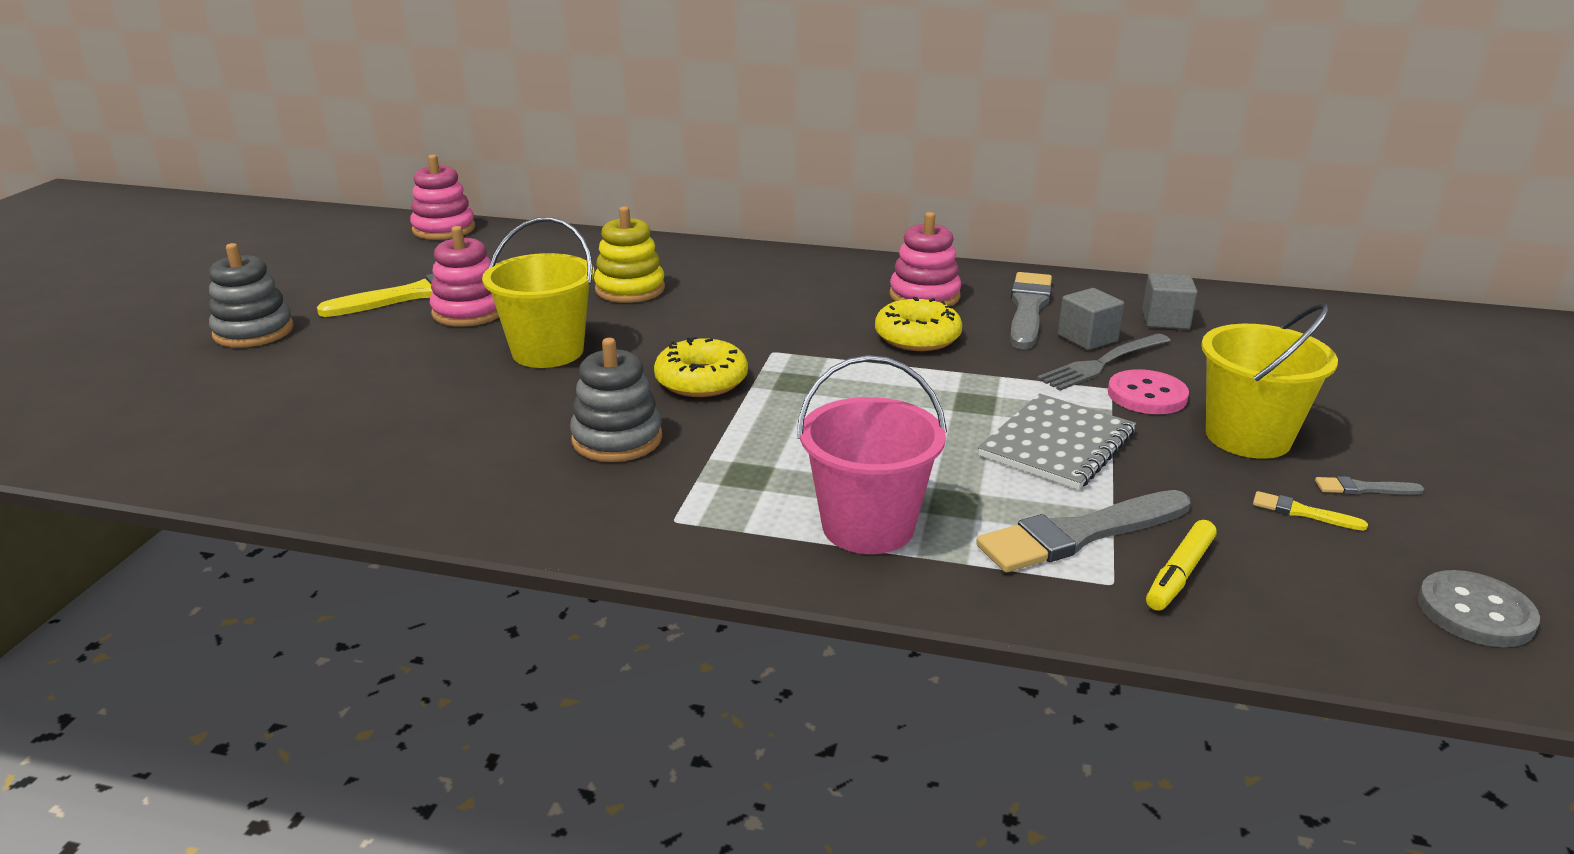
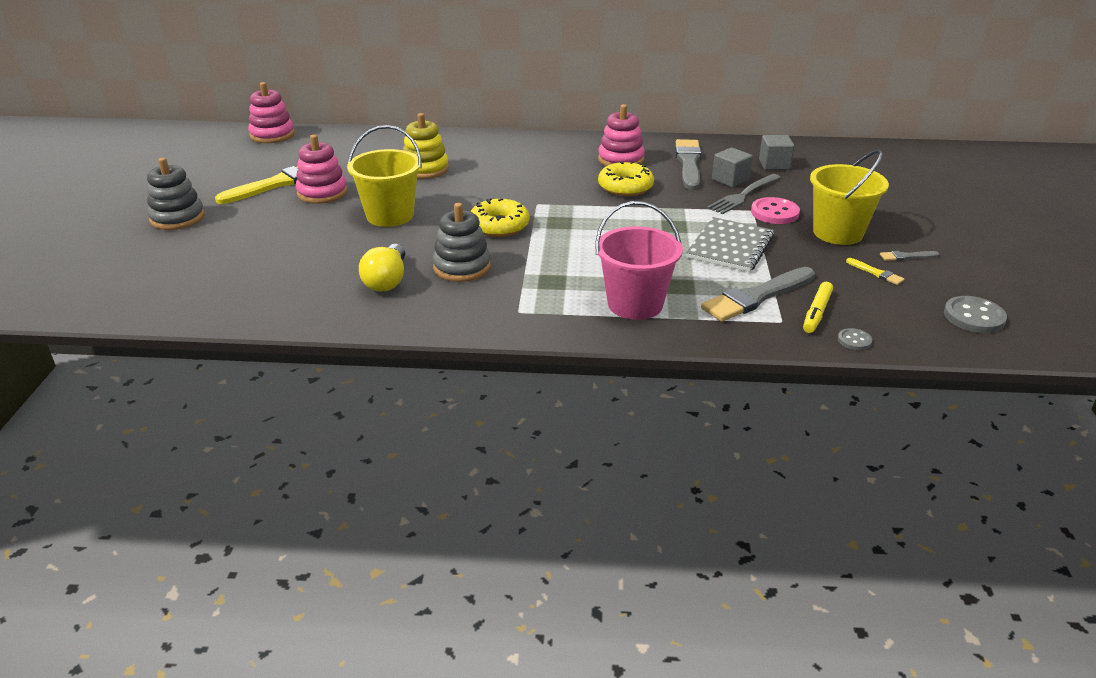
camera: 10 degrees left, 5 degrees up
(495, 450) = (387, 281): none -> yellow light bulb
(1238, 634) = (854, 340): none -> grey button
(1302, 512) = (876, 273): yellow brush -> yellow brush turned 150 degrees counterclockwise

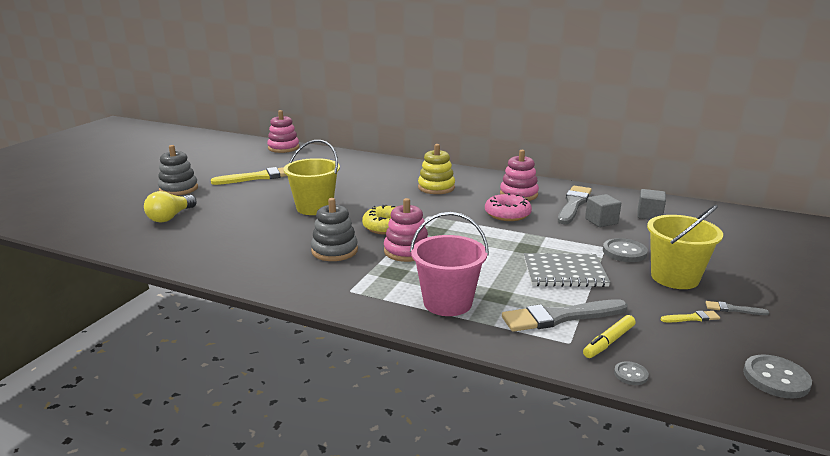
camera: 20 degrees right, 10 degrees down
(322, 193) = (283, 187): pink stacking toy -> pink stacking toy (407, 251)
(387, 281) = (273, 251): yellow light bulb -> yellow light bulb (170, 217)
(425, 169) = (365, 181): yellow stacking toy -> yellow stacking toy (436, 187)
(625, 187) = (507, 214): yellow donut -> pink donut
(730, 247) = (564, 272): grey notebook -> grey notebook turned 45 degrees clockwise
(743, 195) = (604, 234): grey fork -> none
(774, 213) = (624, 252): pink button -> grey button
(876, 273) = (692, 318): yellow brush -> yellow brush turned 75 degrees counterclockwise

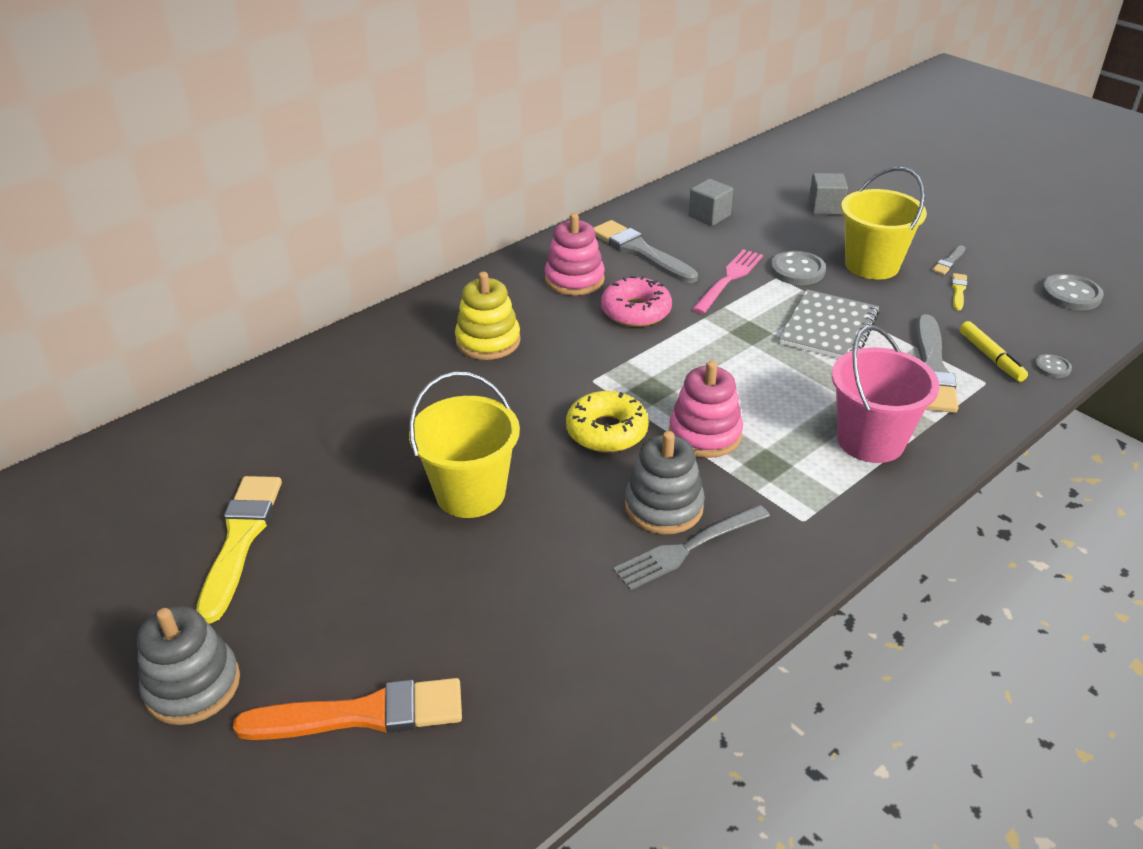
camera: 65 degrees left, 15 degrees up
(170, 217) = (362, 714): yellow light bulb -> orange brush
(283, 148) = (86, 471): pink stacking toy -> none
(305, 262) = (687, 548): none -> grey fork
(580, 233) = (729, 279): none -> pink fork
(601, 221) = (705, 252): grey cube -> grey cube (825, 208)

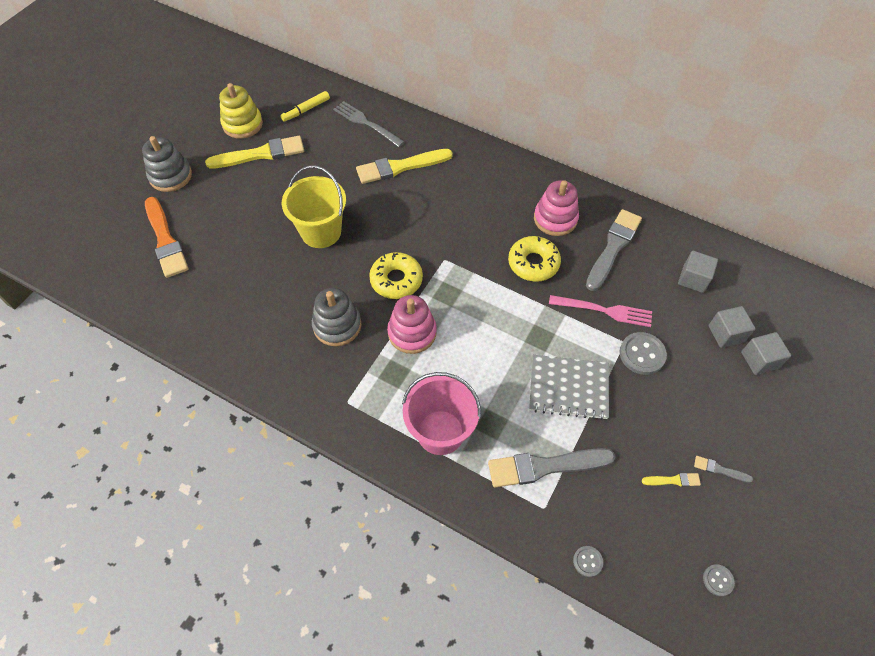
camera: 70 degrees right, 20 degrees up
(393, 386) = (400, 167): none -> yellow brush
(488, 341) = (462, 195): yellow stacking toy -> yellow stacking toy (242, 124)
(636, 311) = (533, 263): pink donut -> yellow donut
(687, 548) = (305, 345): grey fork -> grey fork (366, 123)
(787, 216) = (726, 334): none -> grey cube
(872, 265) = (680, 408): yellow bucket -> none
(990, 357) = (581, 511): yellow marker -> yellow marker (306, 110)
(1071, 294) = (718, 580): grey button -> grey button, size x0.55

